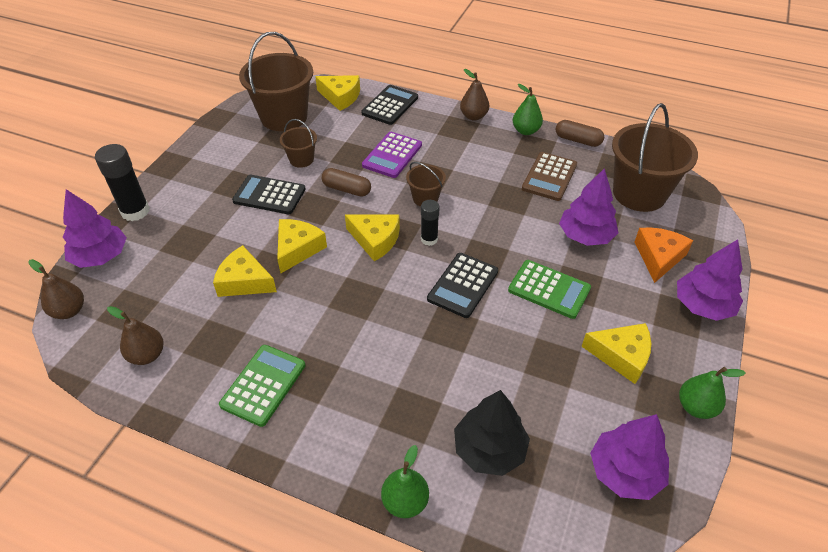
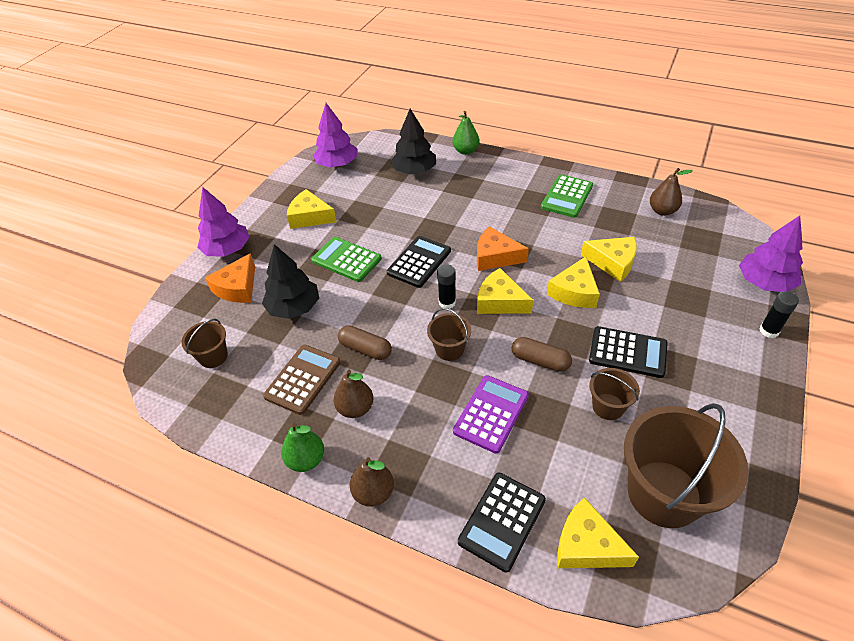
camera: 175 degrees left, 0 degrees up
(69, 311) = (751, 238): brown pear -> brown pear (355, 408)
(135, 211) = (769, 331): black glue stick -> black glue stick, size x0.60
(374, 290) = (495, 257): none -> orange cheese
(578, 140) = (243, 440): brown capsule -> brown capsule (365, 349)
(585, 236) = (294, 307): purple tree -> black tree
(639, 193) = (213, 356): brown bucket -> brown bucket, size x0.49
(696, 407) = (276, 192): green pear -> none

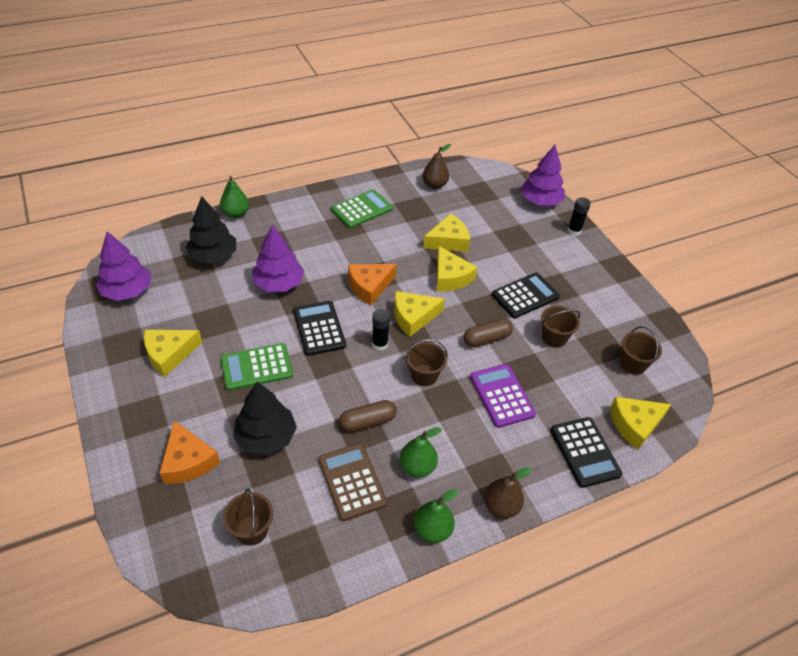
camera: 55 degrees left, 0 degrees up
(227, 250) = (125, 438): purple tree -> purple tree (279, 283)
(355, 408) = (417, 467): brown pear -> green pear
(567, 196) = (361, 209): green calculator -> green calculator turned 105 degrees counterclockwise
(664, 493) = (633, 364): brown bucket -> brown bucket, size x0.49

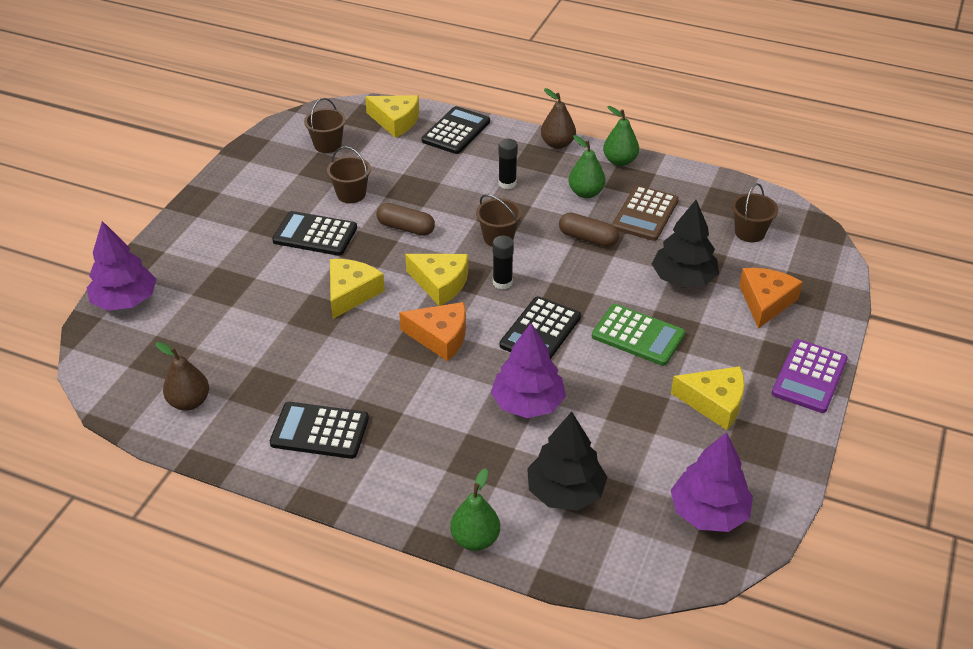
camera: 130 degrees left, 5 degrees down
(361, 209) = (320, 431): green calculator -> black calculator
(448, 241) = (292, 327): yellow cheese -> none
(502, 396) = (459, 189): purple calculator -> purple calculator (809, 377)
(574, 230) = (159, 252): black glue stick -> black glue stick (507, 183)

